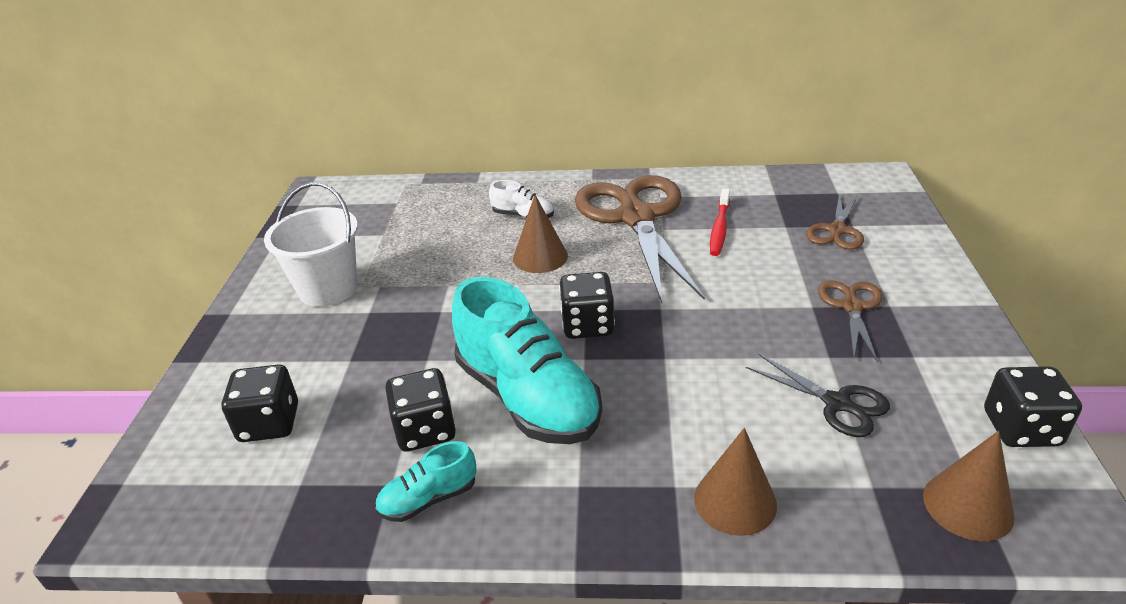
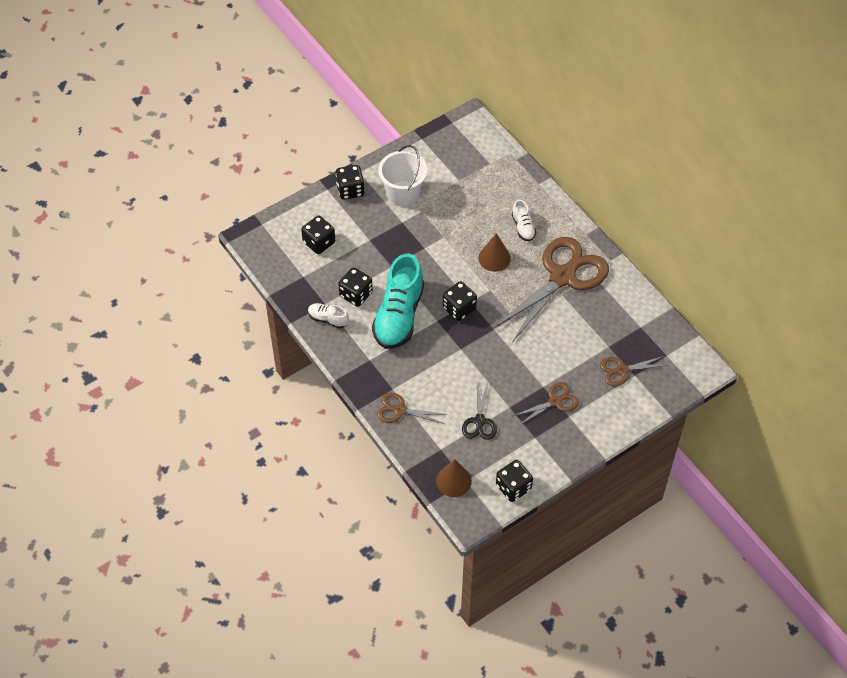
camera: 50 degrees right, 20 degrees up
(241, 337) = (350, 190): none -> black dice
(429, 499) = (328, 319): turquoise shoe -> white shoe
(719, 228) = (582, 318): red toothbrush -> none
(735, 501) = (400, 410): brown cone -> brown scissors

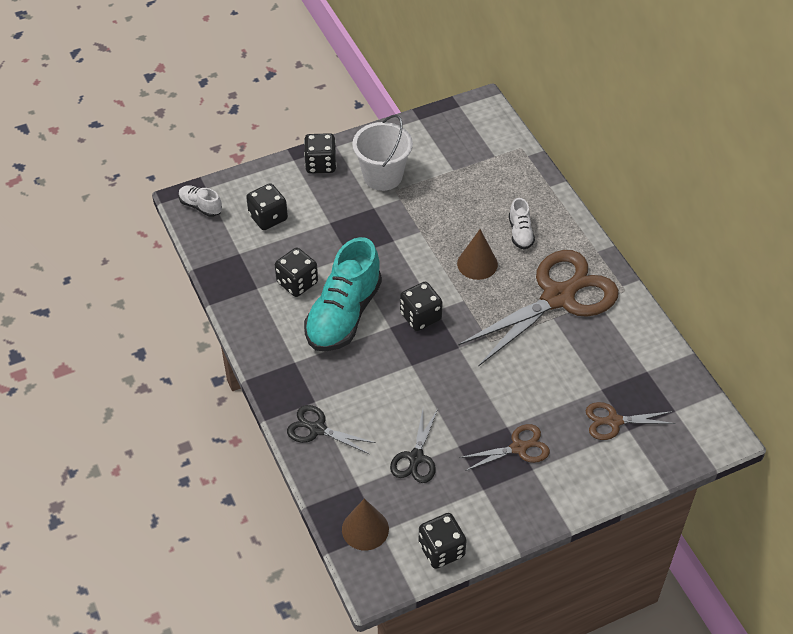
camera: 10 degrees right, 5 degrees down
(328, 319) = (256, 307): white shoe -> white shoe (200, 206)
(400, 410) = (317, 429): brown scissors -> black scissors

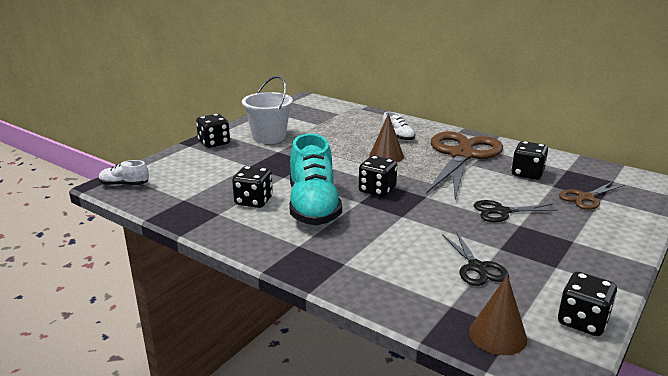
camera: 30 degrees left, 25 degrees down
(268, 217) = (193, 176): black dice -> black dice (527, 173)
(317, 429) = (367, 280): black scissors -> black scissors (501, 212)
(518, 448) = (545, 233): brown scissors -> none

